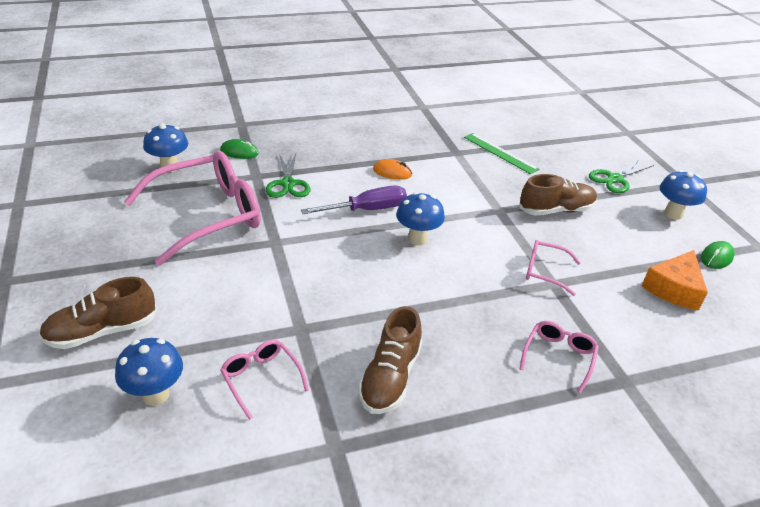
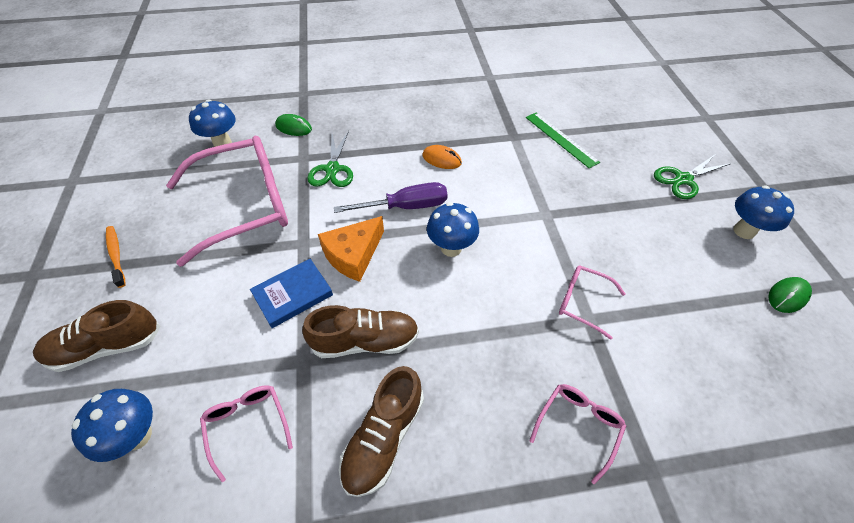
camera: 10 degrees right, 15 degrees up
(87, 261) = (116, 255): none -> orange toothbrush
(276, 281) = (293, 294): none -> blue book
(556, 210) = (609, 218): brown shoe -> brown shoe (365, 341)
(674, 288) = (730, 338): orange cheese -> orange cheese (353, 255)

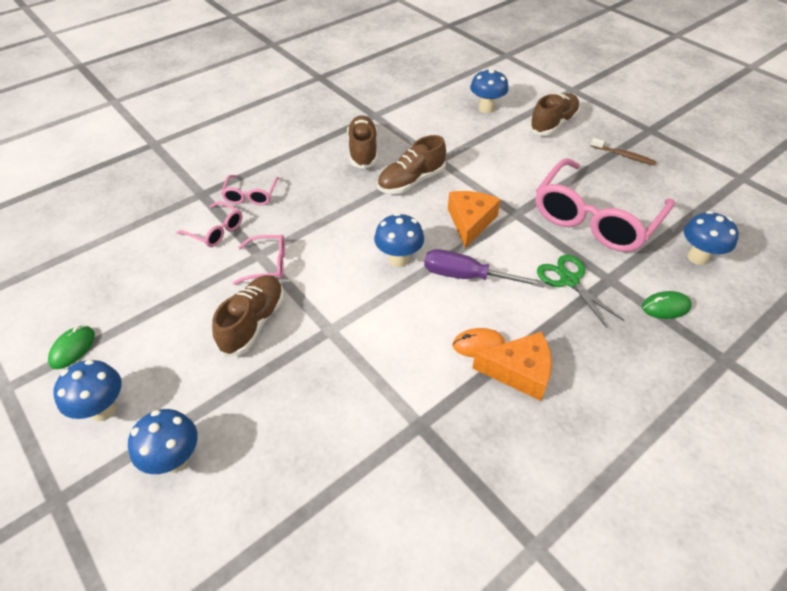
camera: 150 degrees right, 5 degrees down
(116, 255) = (624, 156): orange toothbrush -> brown toothbrush
(247, 425) = (438, 129): pink glasses -> pink glasses (216, 231)
(293, 294) = (483, 183): blue book -> none
(406, 206) = (466, 276): purple screwdriver -> purple screwdriver turned 60 degrees clockwise
(429, 135) = (519, 371): none -> orange cheese
(561, 139) = (357, 452): green ruler -> none
(611, 247) = (253, 323): none -> brown shoe
(683, 179) = (175, 460): green scissors -> blue mushroom

